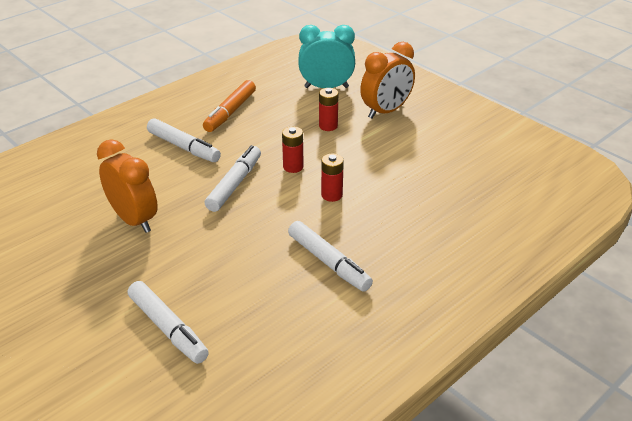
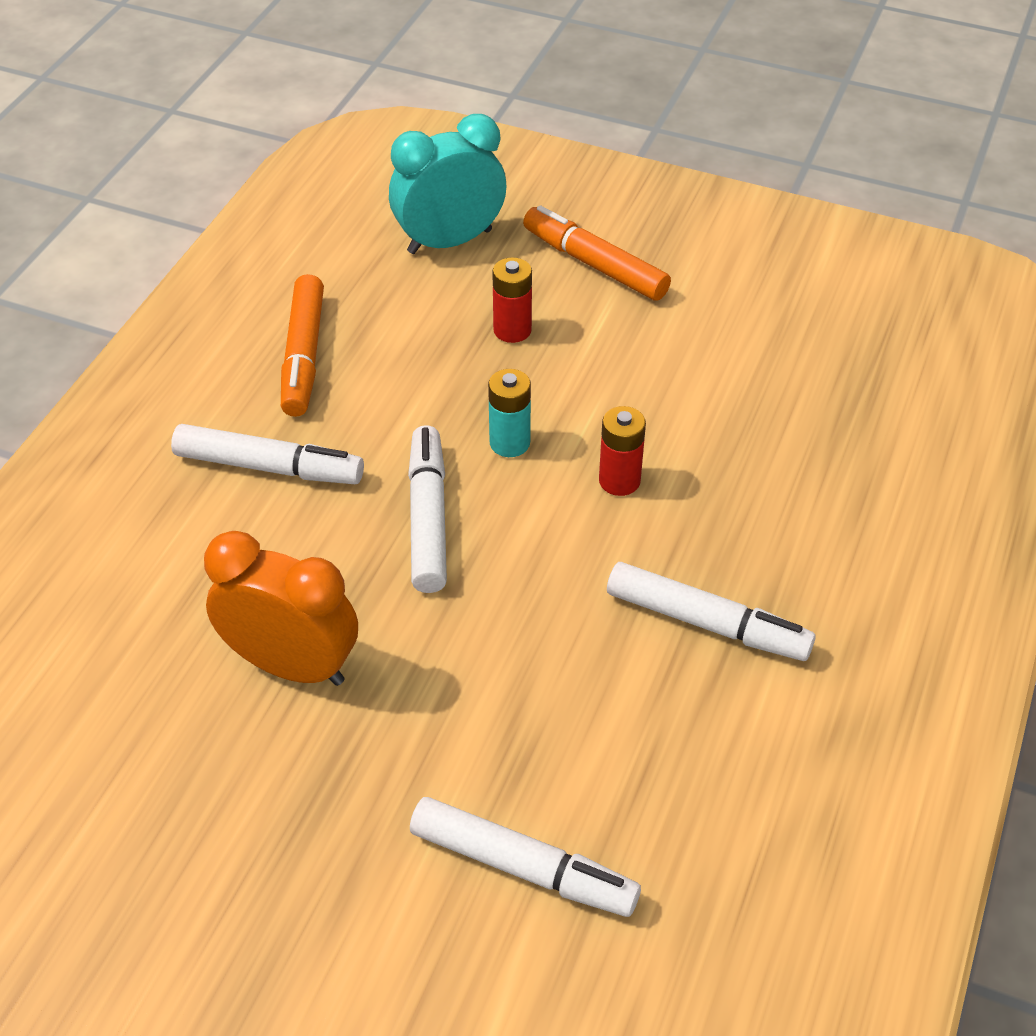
camera: 25 degrees left, 10 degrees up
(293, 167) = (509, 443): red battery -> turquoise battery
(386, 111) = (594, 264): orange clock -> orange marker

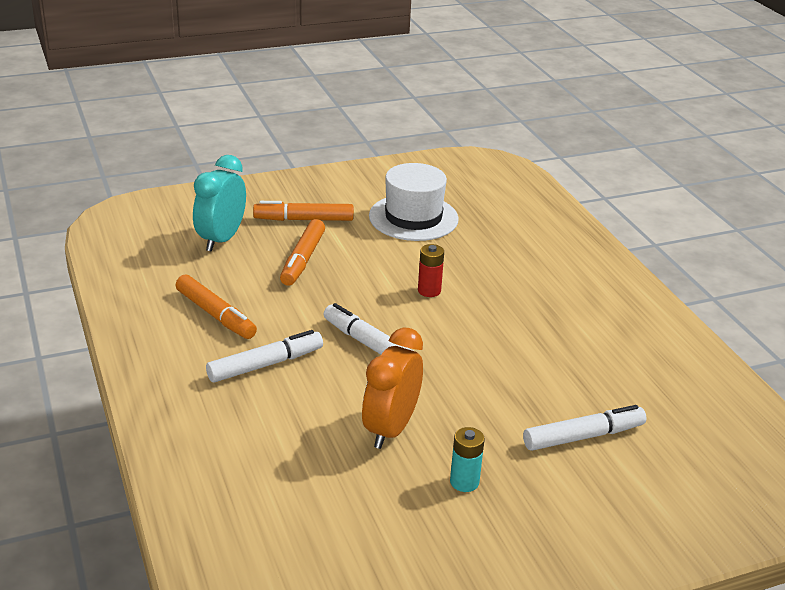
camera: 45 degrees left, 15 degrees down
(291, 665) = (391, 429): orange clock -> orange clock turned 45 degrees counterclockwise
(509, 443) = (364, 300): turquoise battery -> turquoise battery (464, 482)
(512, 330) = (303, 259): red battery -> orange marker
(707, 623) = (531, 320): white marker -> none
(757, 342) = (413, 217): none -> white hat

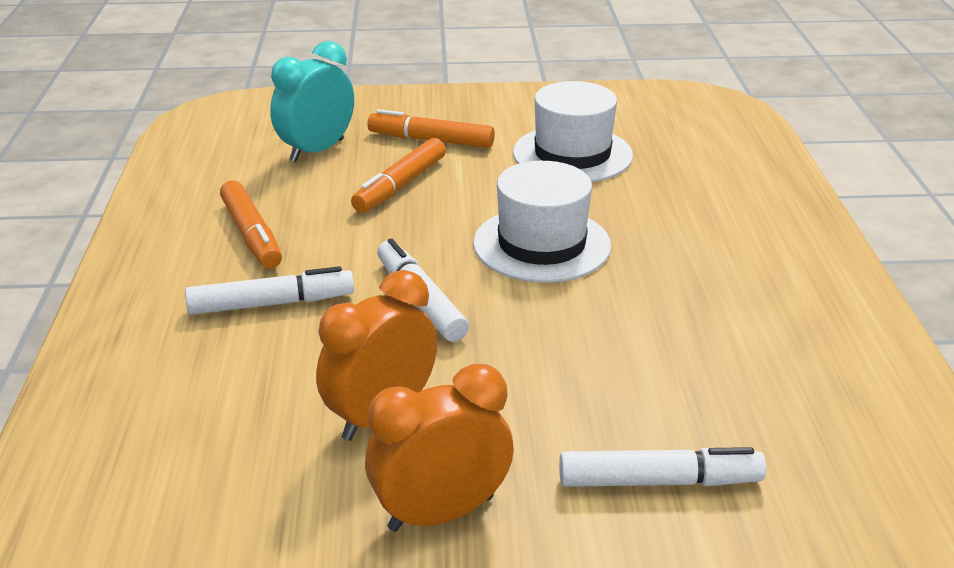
camera: 20 degrees right, 0 degrees up
(429, 291) = (542, 244): red battery -> white hat
(464, 482) = (441, 513): turquoise battery -> orange clock

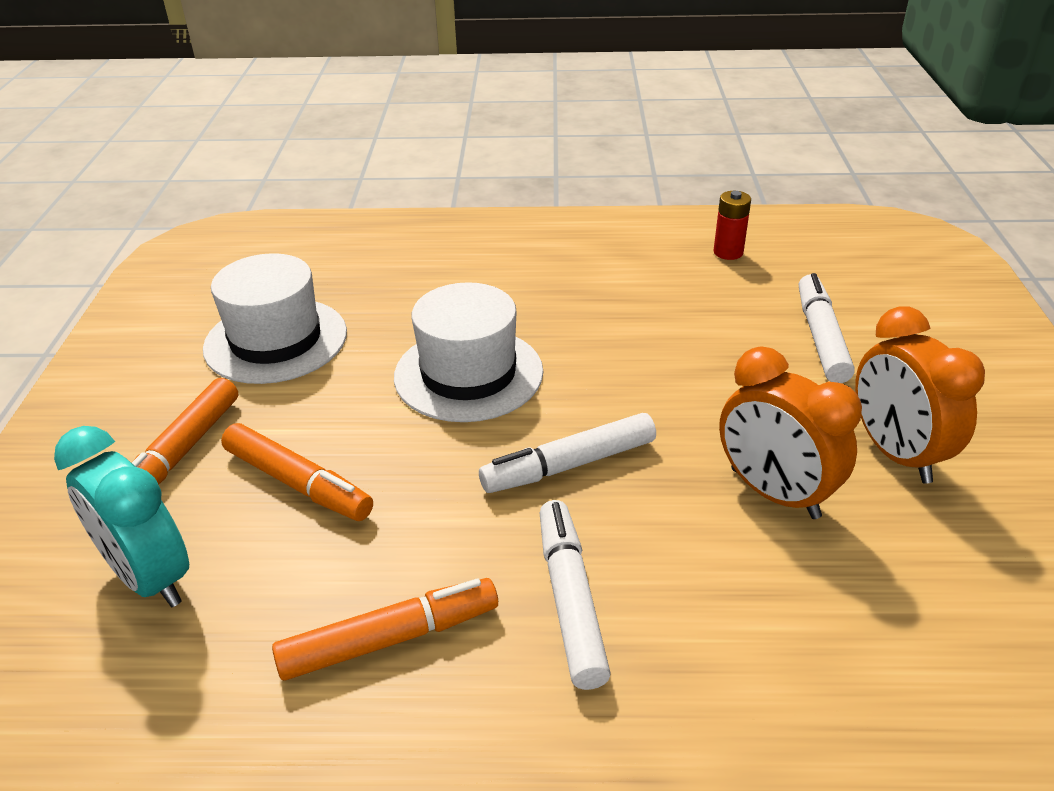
camera: 85 degrees left, 5 degrees up
(841, 416) = (728, 252): none -> red battery

